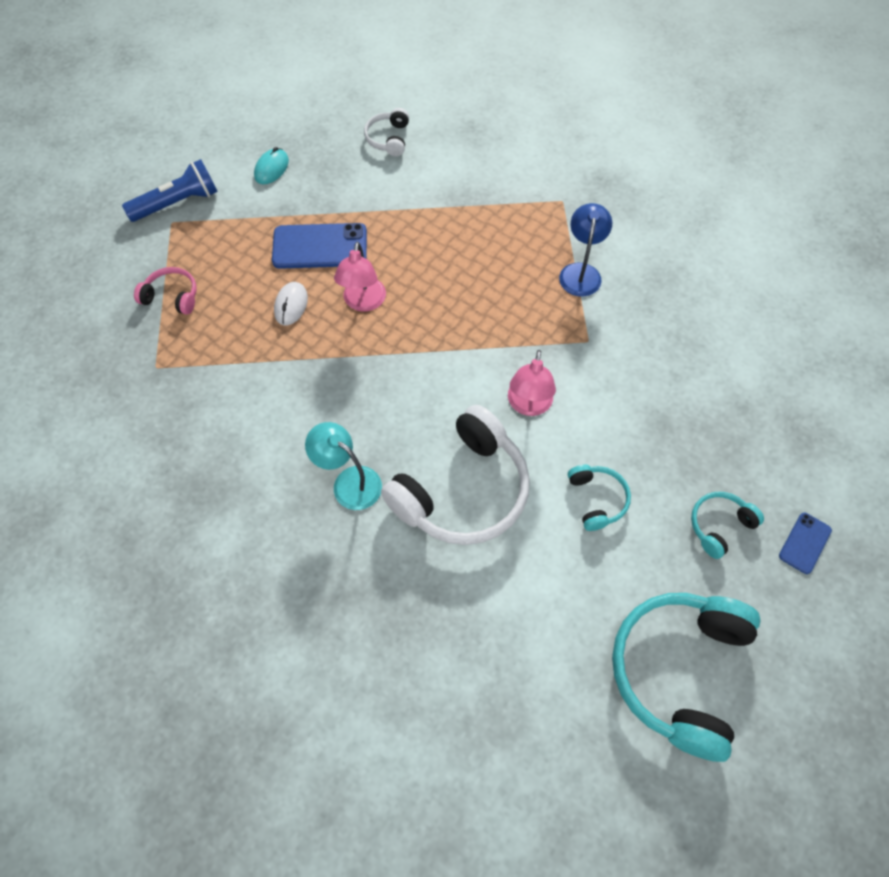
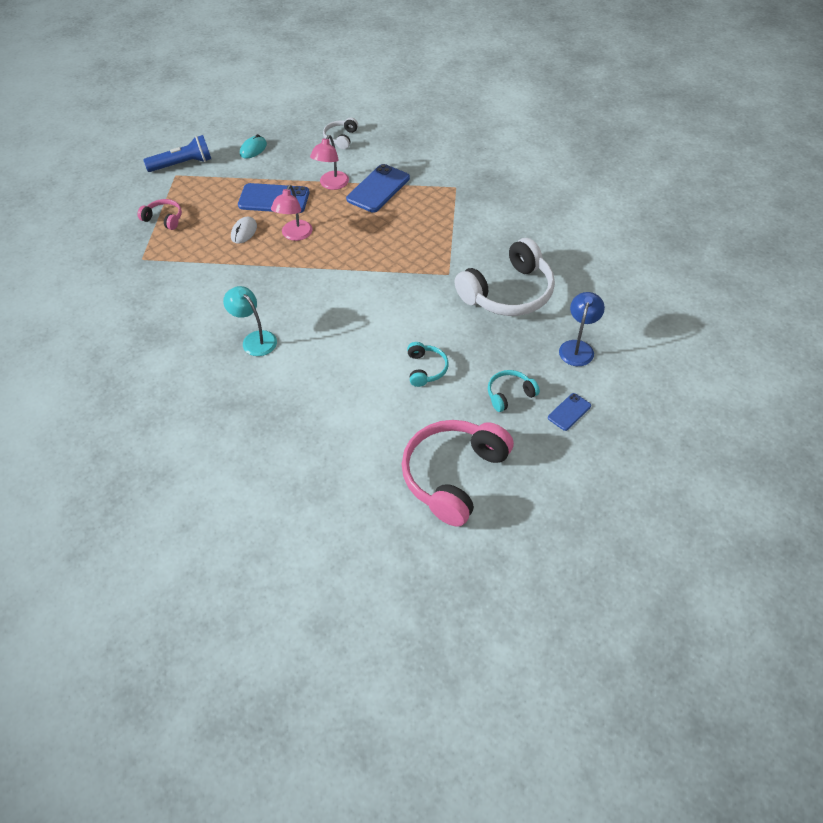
camera: 10 degrees right, 10 degrees down
(459, 214) = (378, 189): none -> blue phone
(462, 490) = (332, 353): white headphones -> white headphones (508, 292)
(528, 405) = (394, 308): pink lamp -> pink lamp (331, 184)
(581, 272) = (456, 232): blue lamp -> blue lamp (578, 347)
(679, 671) = (454, 476): turquoise headphones -> pink headphones

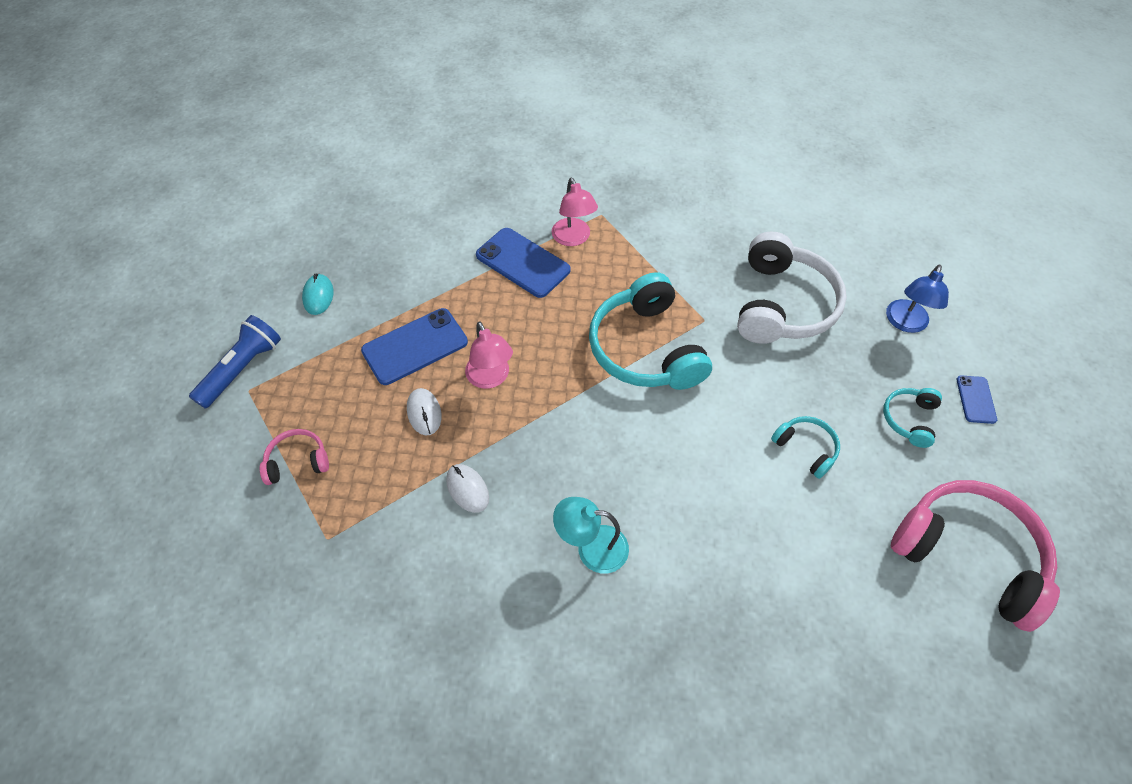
camera: 40 degrees left, 5 degrees up
(226, 277) = (467, 489): none -> white mouse
(331, 184) = (464, 288): pink lamp -> pink lamp (573, 238)
(341, 138) = (413, 224): white headphones -> none
(378, 189) = (523, 263): blue phone -> blue phone turned 45 degrees counterclockwise
(395, 268) = (645, 348): none -> turquoise headphones
(454, 476) = (968, 555): pink headphones -> pink headphones turned 135 degrees clockwise
(578, 347) = (905, 323): blue lamp -> blue lamp turned 135 degrees counterclockwise

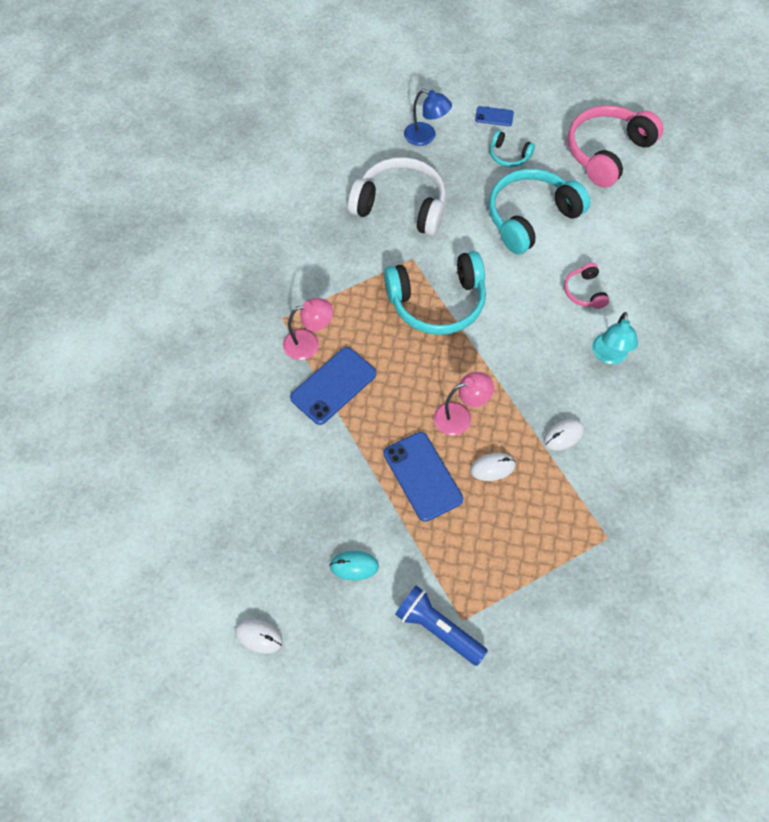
camera: 85 degrees left, 5 degrees up
(259, 233) = (258, 636): none -> white mouse
(297, 462) = (538, 567): pink headphones -> pink headphones (584, 292)
(806, 448) = (531, 218): turquoise headphones -> turquoise headphones, size x2.10

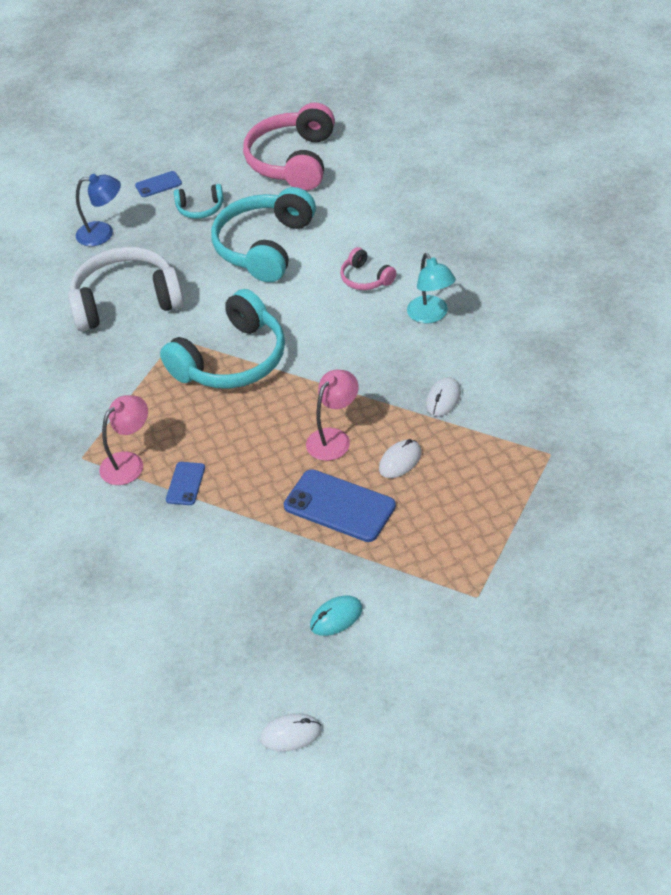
camera: 30 degrees left, 15 degrees down
(333, 386) = (185, 484): blue phone -> blue phone, size x0.53
(438, 629) = (460, 617): blue flashlight -> none

